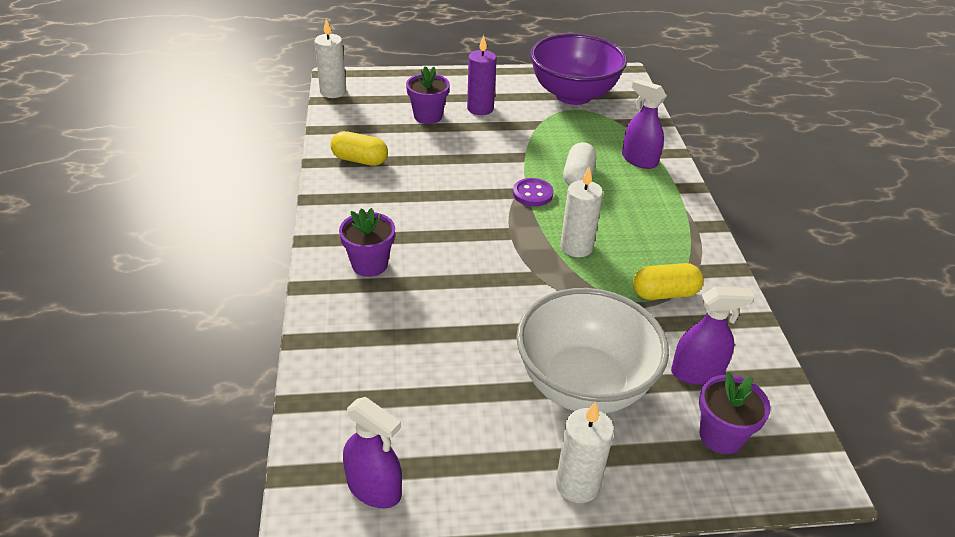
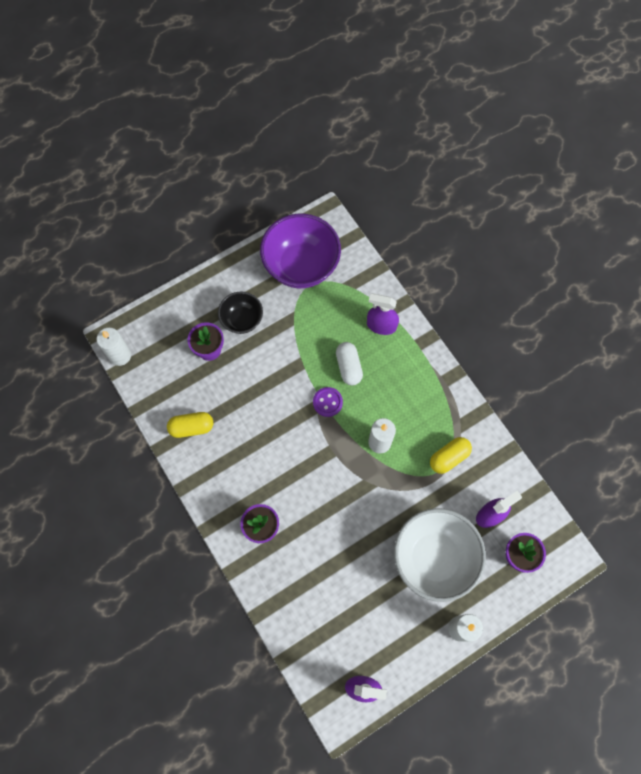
camera: 25 degrees left, 30 degrees up
(480, 108) = (242, 320): purple candle -> black bowl

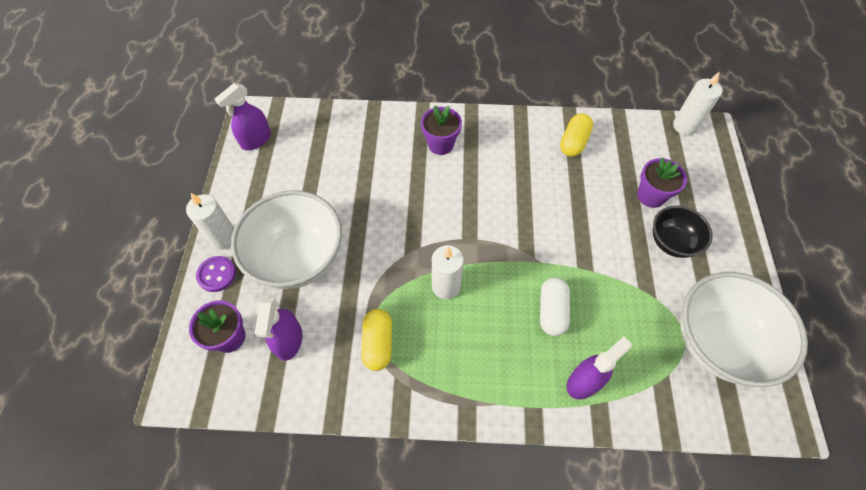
camera: 125 degrees right, 10 degrees down
(301, 266) = (717, 342): purple bowl -> white bowl
(327, 402) = (524, 265): purple button -> purple button (217, 274)
(348, 367) = (552, 311): white capsule -> white capsule turned 75 degrees clockwise

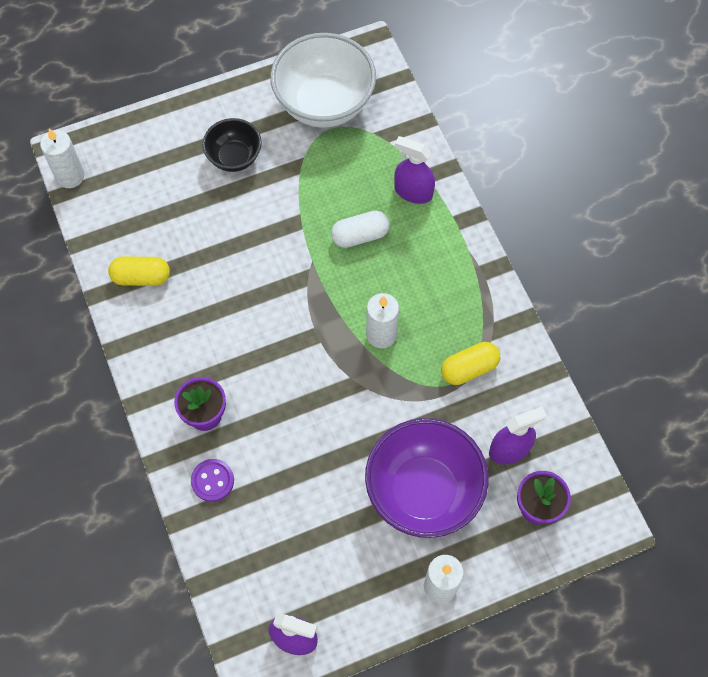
camera: 115 degrees left, 5 degrees up
(217, 274) = (483, 564): purple button -> purple button (212, 481)
(298, 258) = (423, 491): white bowl -> purple bowl
(651, 196) = (184, 187): purple flower pot -> none

